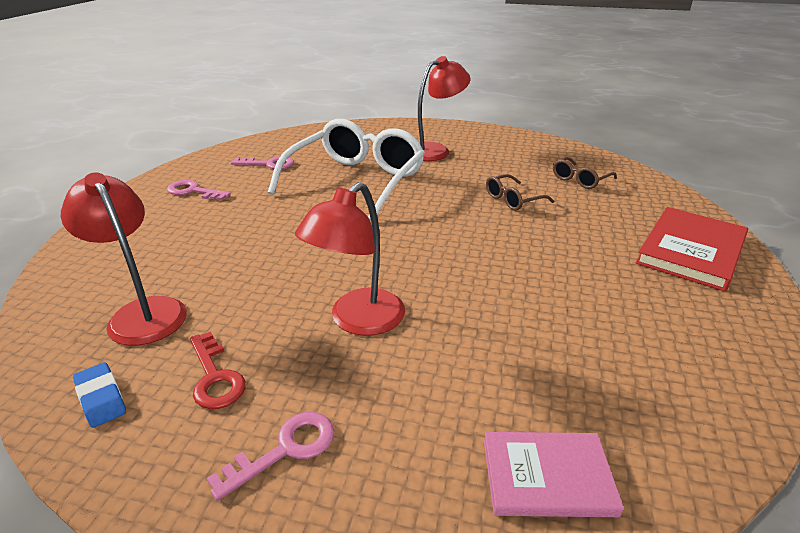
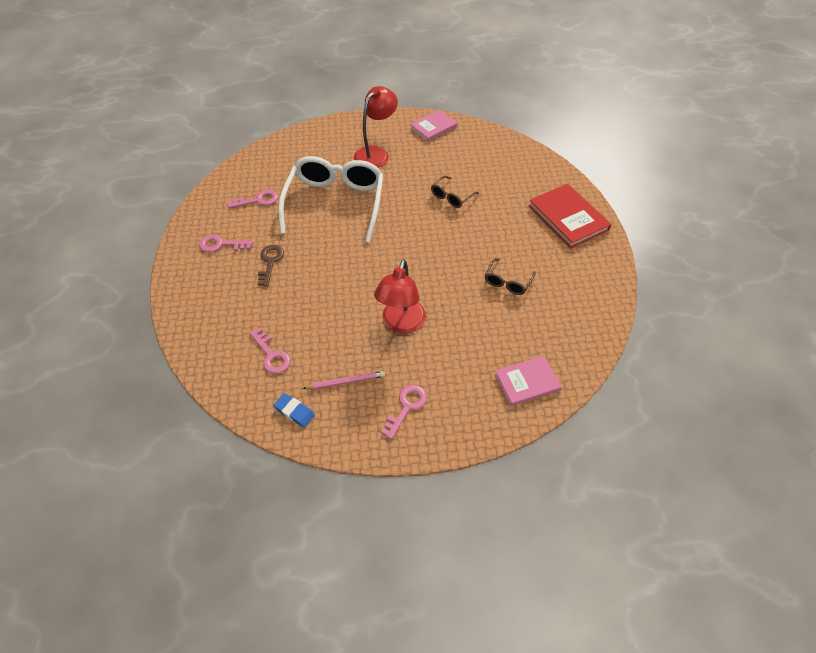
camera: 20 degrees left, 20 degrees up
(142, 312) = (271, 355): red lamp -> pink key
(215, 377) = (346, 382): red key -> pink pencil
(234, 216) = (270, 262): none -> brown key
(518, 141) = (433, 127): none -> pink book
(580, 180) = (489, 164): brown glasses -> brown glasses (507, 282)
(691, 251) = (568, 218): red book -> red book turned 45 degrees counterclockwise

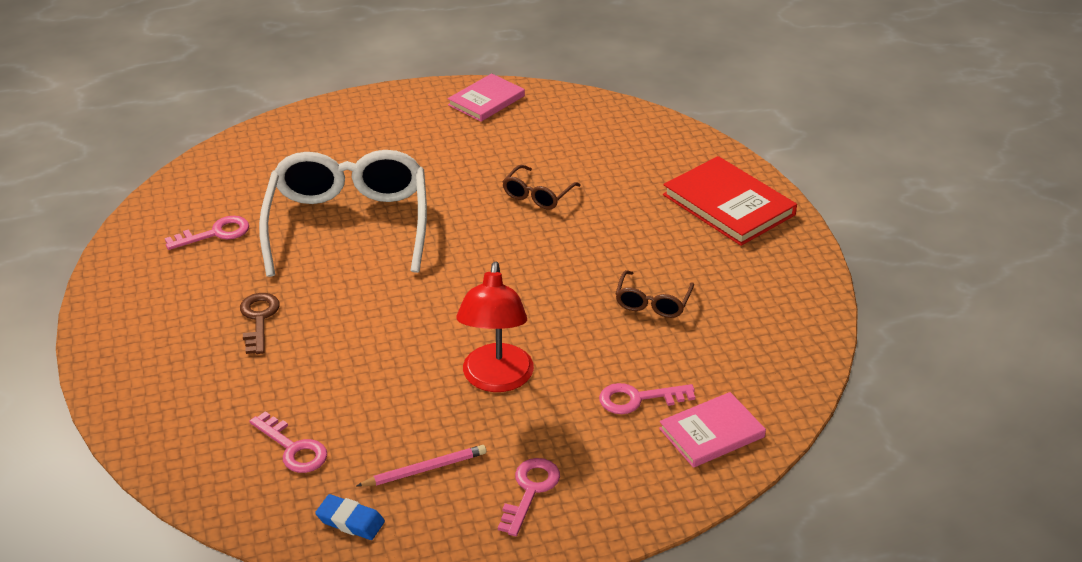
camera: 10 degrees left, 15 degrees down
(221, 244) = (168, 304): pink key -> pink key (638, 399)
(376, 153) = (400, 146): red lamp -> none

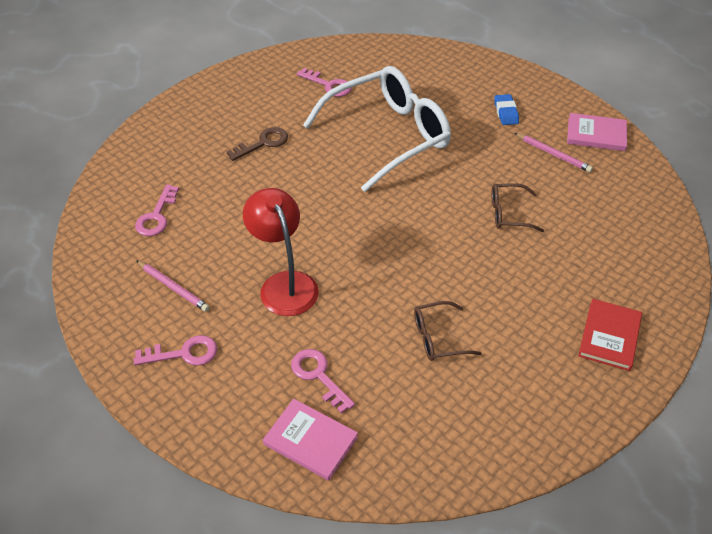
camera: 60 degrees right, 10 degrees up
(350, 521) = (107, 273): blue eraser -> blue eraser (506, 112)
(486, 135) = (553, 154): none -> pink pencil
(496, 380) = (284, 284): red lamp -> red lamp turned 90 degrees clockwise
(728, 205) = (609, 336): red book -> red book, size x0.65

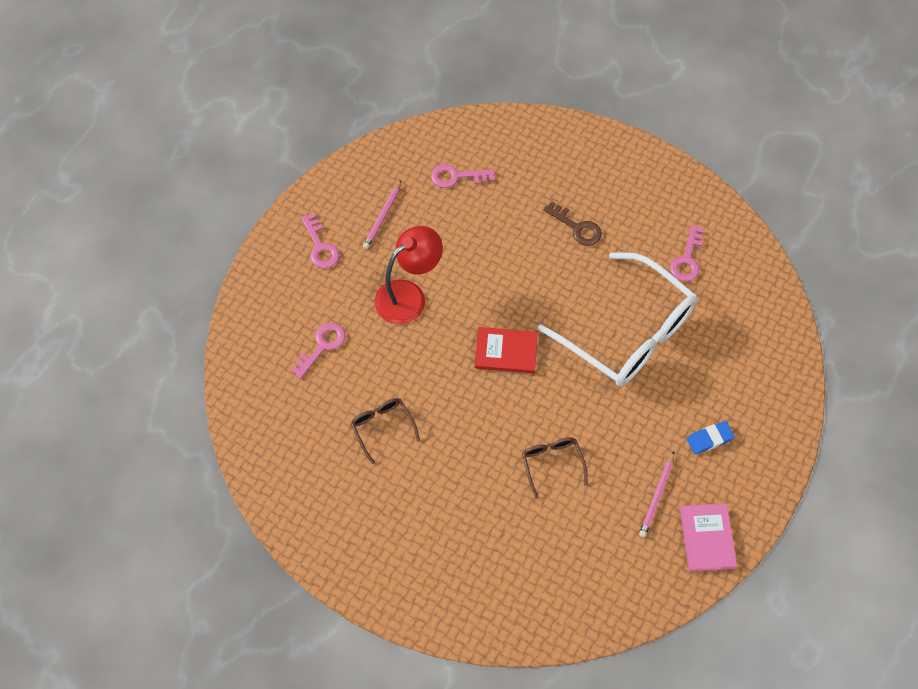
camera: 75 degrees right, 15 degrees up
(310, 440) = (263, 356): pink book -> none
(609, 336) = (421, 571): red book -> red book (506, 351)

